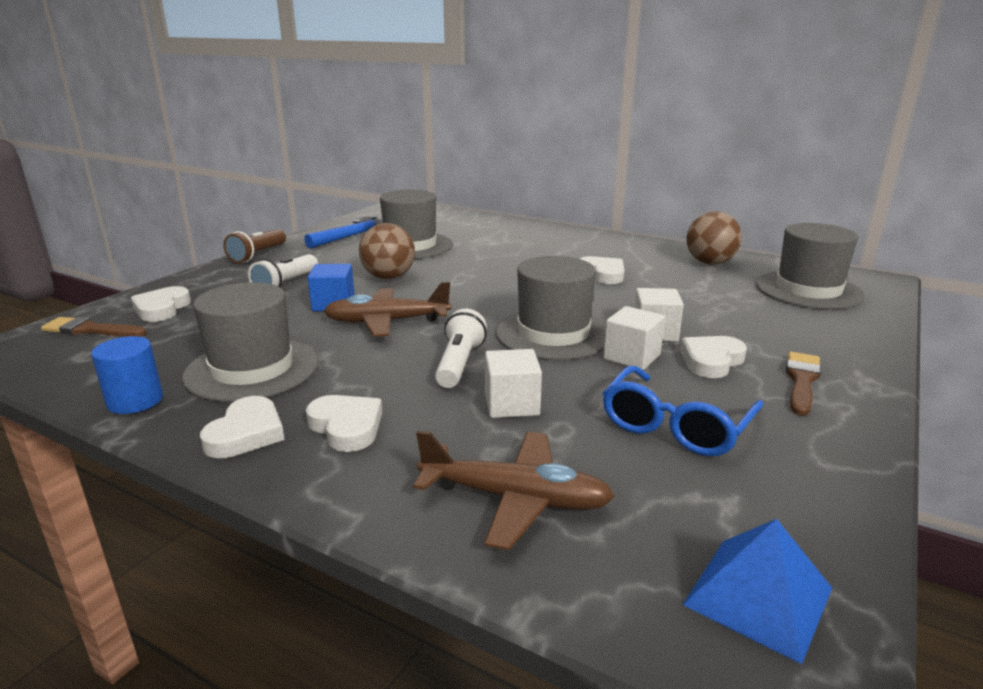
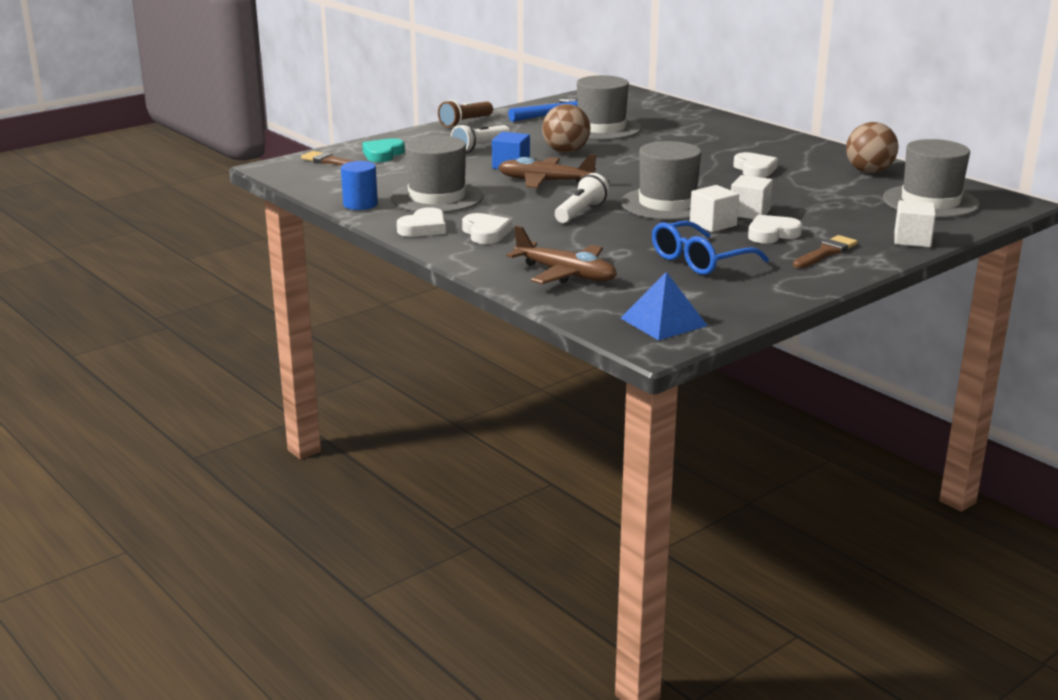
camera: 20 degrees right, 0 degrees up
(162, 309) = (383, 154): white heart -> turquoise heart
(512, 404) = (599, 237): white cube -> white cube (912, 240)

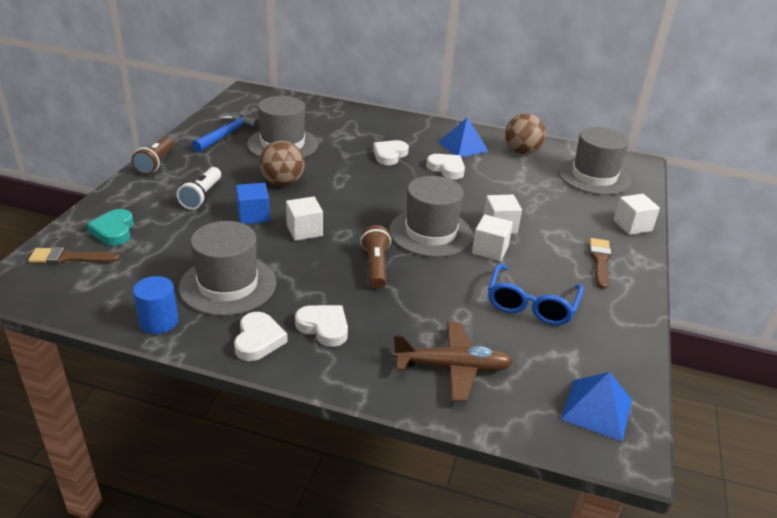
camera: 35 degrees left, 10 degrees up
(545, 182) = (304, 231): brown plane -> white cube
(581, 212) = (375, 266): white flashlight -> brown flashlight
(772, 234) = (542, 249): white heart -> white heart (389, 155)
(801, 158) = (463, 146): none -> blue pyramid

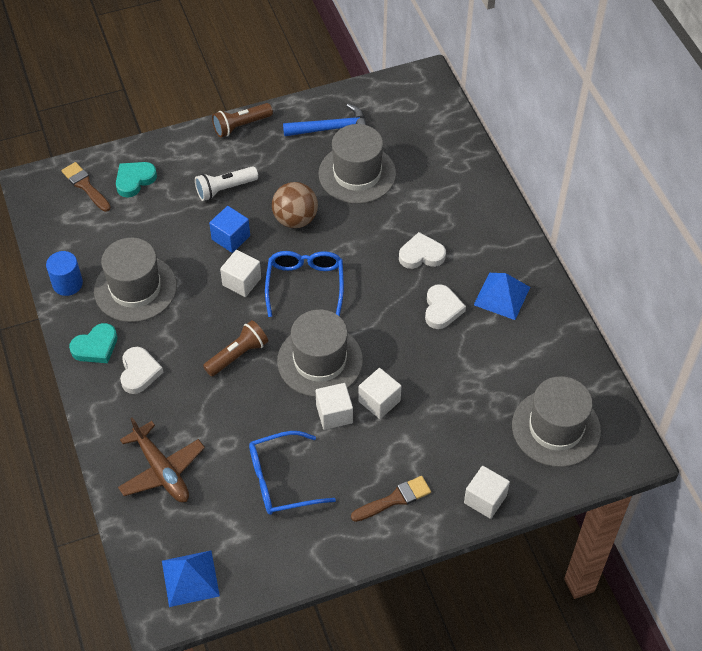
camera: 55 degrees right, 20 degrees up
(258, 340) = (96, 347): white heart -> turquoise heart
(349, 206) = (305, 284): none -> blue glasses
(521, 151) = (544, 345): brown ball -> none

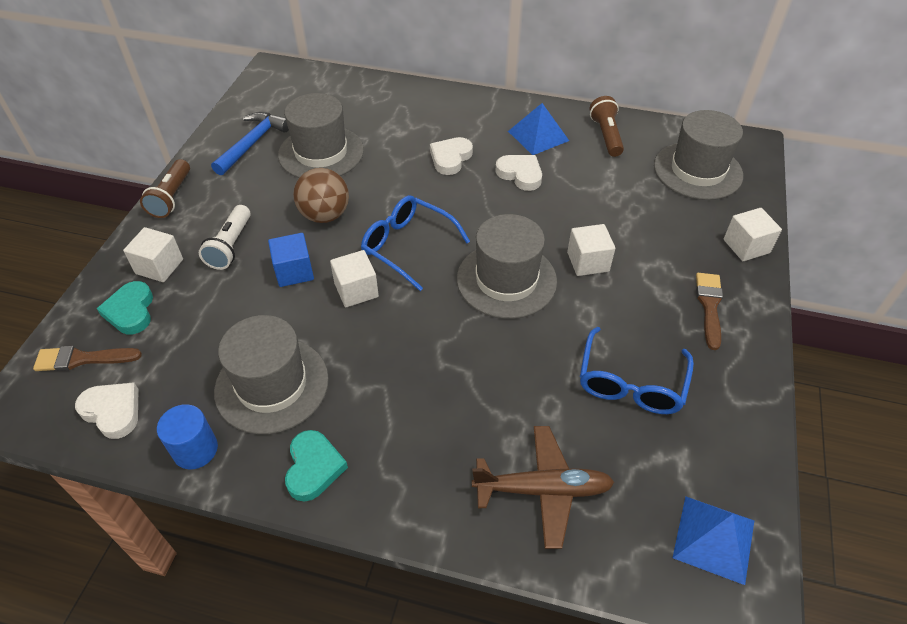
camera: 55 degrees left, 5 degrees down
(139, 372) = (389, 441): white heart -> white heart (112, 411)
(237, 355) = (444, 339): brown flashlight -> brown flashlight (606, 135)
(334, 414) = (578, 300): white cube -> white cube (159, 266)

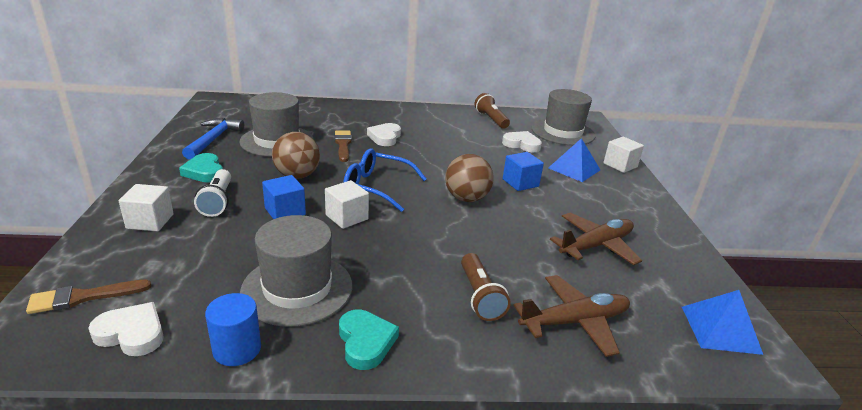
camera: 20 degrees left, 20 degrees down
(130, 311) = (129, 255): turquoise heart -> turquoise heart (204, 172)
(171, 197) = (147, 176): brown flashlight -> brown flashlight (480, 296)
(506, 280) = (466, 198): grey hat -> brown ball
(520, 174) = (442, 142): white heart -> white heart (522, 144)
(538, 135) = (443, 122): blue pyramid -> blue pyramid (574, 169)
(588, 262) = (520, 183): white cube -> blue cube
(631, 383) = (596, 246): blue glasses -> brown plane
(709, 306) = (619, 197): brown brush -> brown brush (343, 144)

